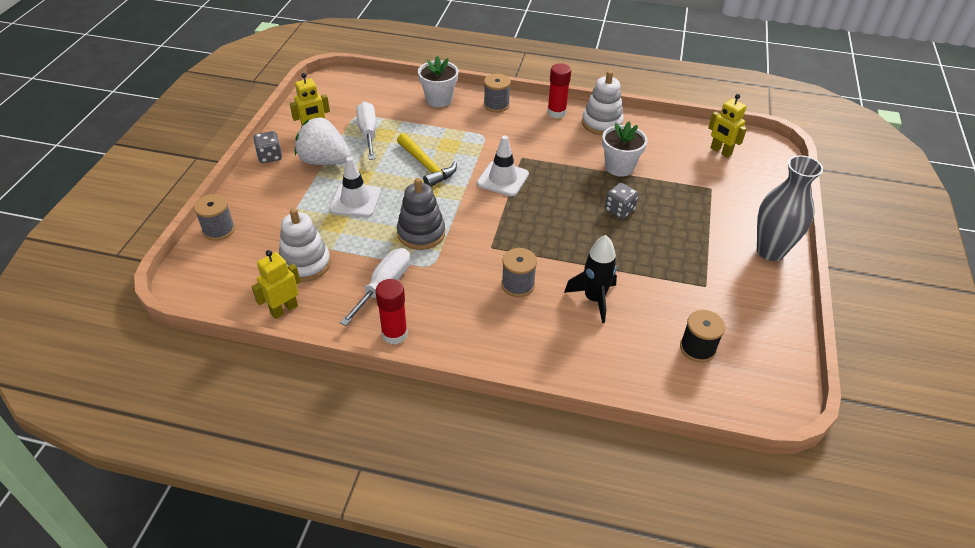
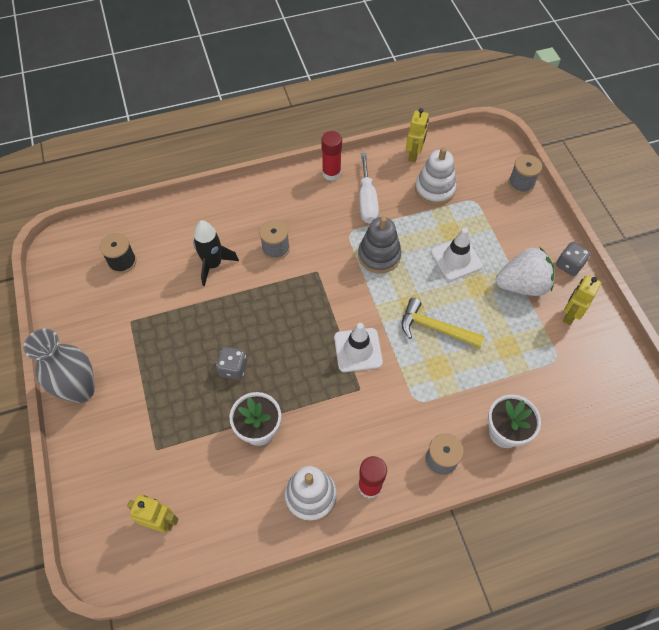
camera: 150 degrees right, 15 degrees up
(368, 133) = (522, 340): white screwdriver -> none

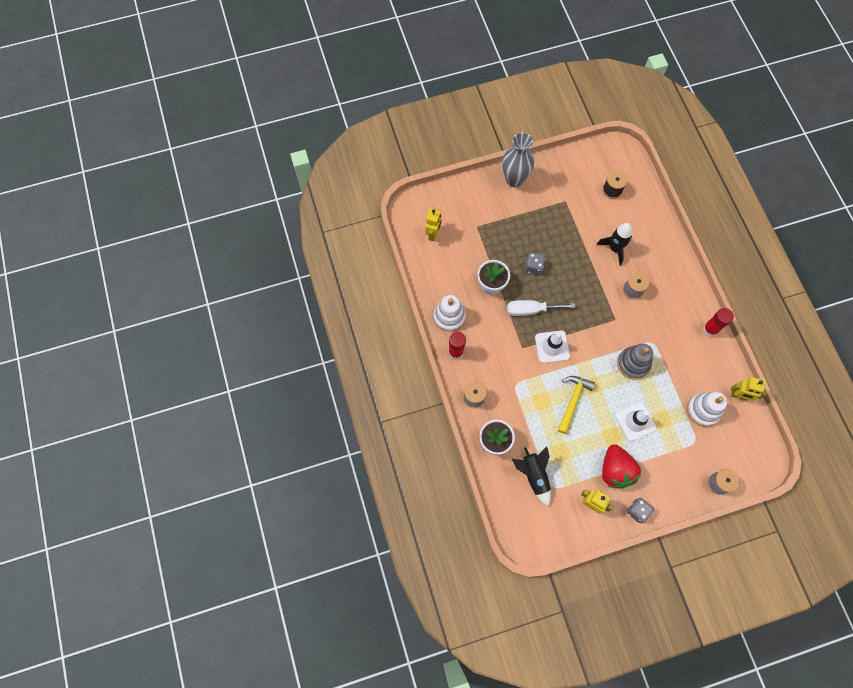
camera: 90 degrees right, 10 degrees up
(367, 201) = (685, 356): white screwdriver -> white screwdriver (531, 310)
(522, 285) = (615, 470): white strawberry -> red strawberry
(545, 381) = (534, 476): none -> black rocket

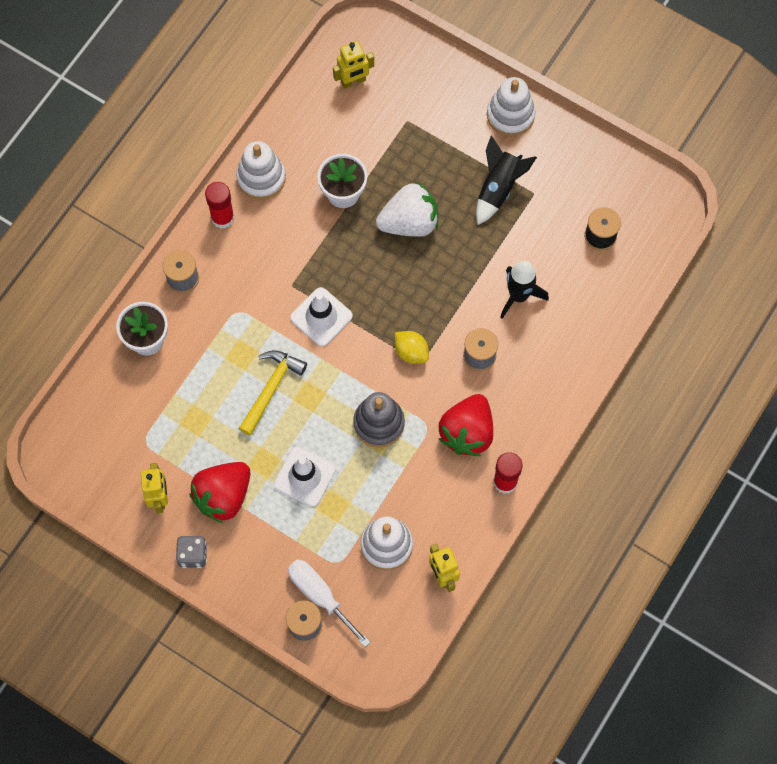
camera: 50 degrees right, 0 degrees up
(514, 179) = (510, 115): grey vase -> white stacking toy
(531, 310) = (349, 260): white screwdriver -> white screwdriver (320, 596)
(534, 267) = (409, 222): grey dice -> white strawberry
(534, 476) = (142, 411): black rocket -> black rocket (498, 188)
(572, 401) = (271, 388): yellow hammer -> yellow hammer turned 45 degrees counterclockwise
(605, 319) = (411, 352): none -> yellow lemon
(670, 326) = (467, 432): none -> red strawberry

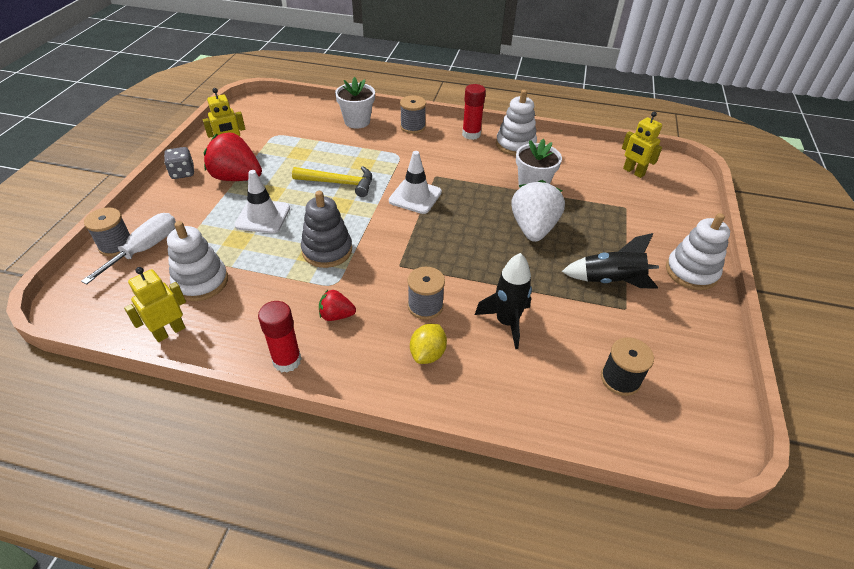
camera: 70 degrees right, 25 degrees down
(409, 222) = (533, 228): white strawberry -> white strawberry turned 135 degrees counterclockwise
(411, 352) = (407, 256): yellow lemon -> yellow lemon (428, 354)
(467, 432) = (336, 315): red strawberry -> red strawberry, size x0.51

